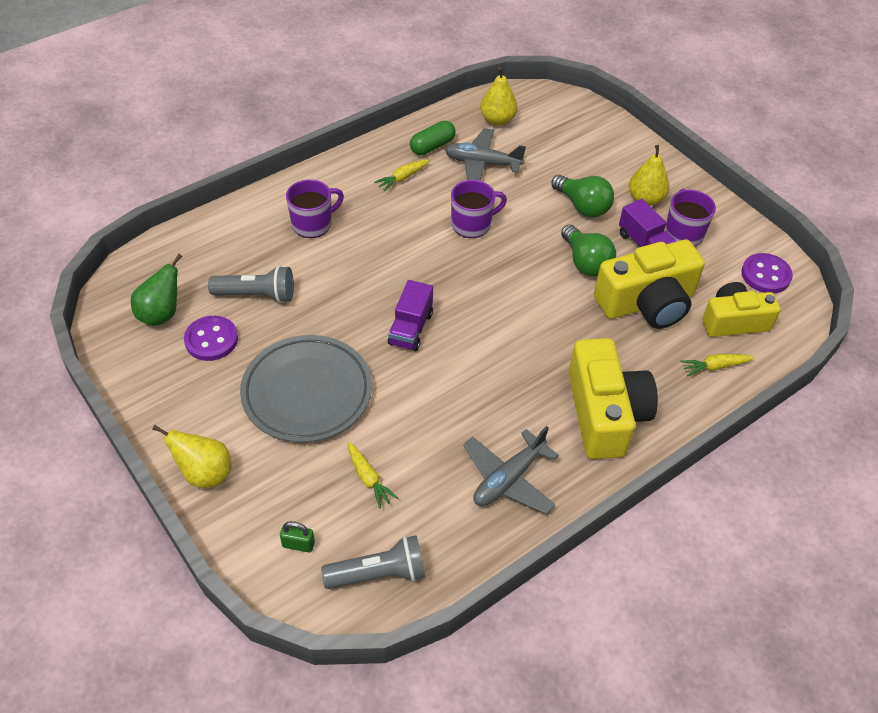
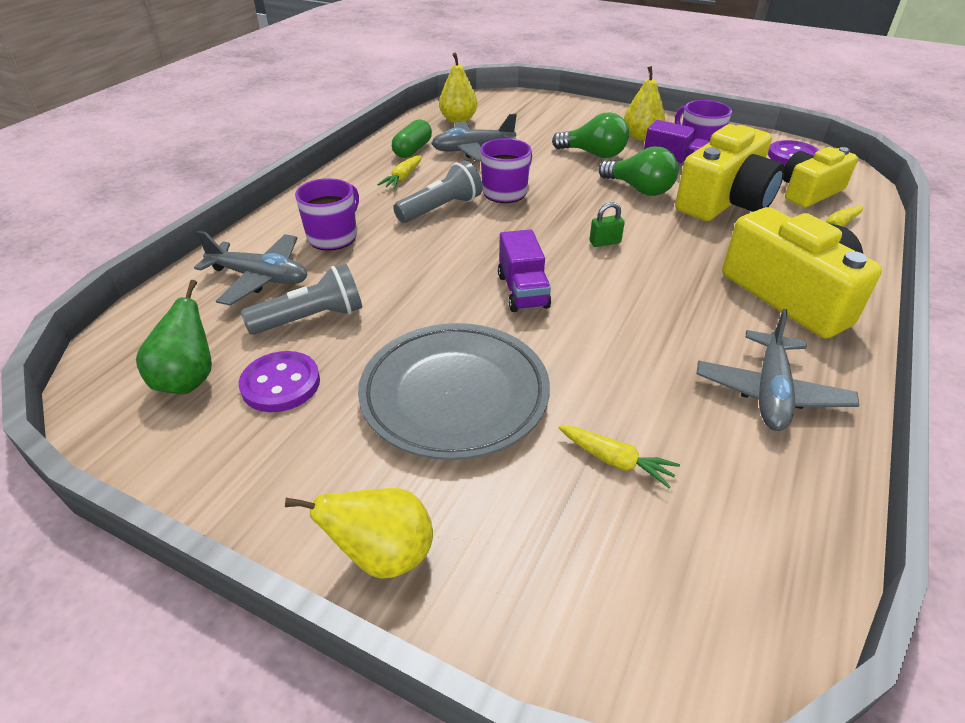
camera: 25 degrees left, 10 degrees down
(243, 245) = (260, 278): none -> grey plane
(298, 544) = (599, 592): green padlock -> green padlock (605, 242)
(379, 573) = (741, 577): grey flashlight -> grey flashlight (441, 208)

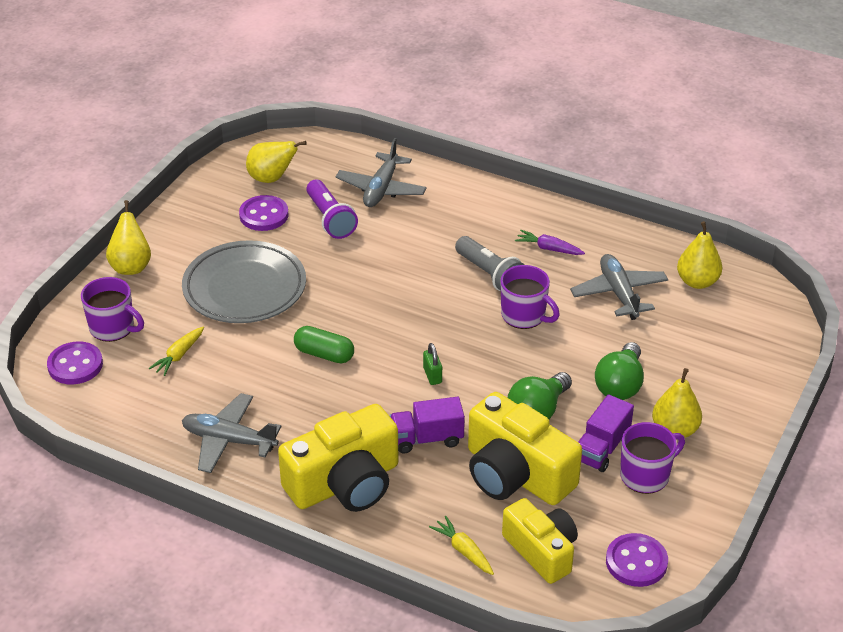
camera: 90 degrees right, 0 degrees up
(188, 380) = (272, 178): green pear -> yellow pear
(311, 318) = (330, 219): grey flashlight -> purple flashlight
(333, 237) = (440, 217): purple mug -> purple mug (113, 328)
(403, 178) = (548, 248): yellow carrot -> purple carrot
(412, 150) = (613, 251): green capsule -> green capsule (324, 354)
(523, 291) = (358, 322): purple truck -> purple truck (426, 439)
(673, 617) = (75, 365): none -> purple button

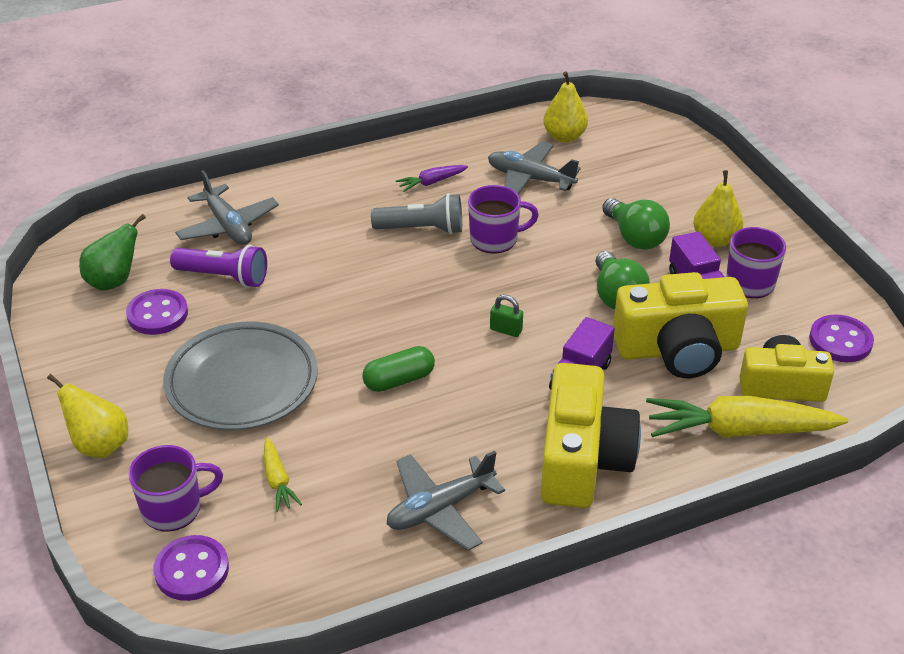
camera: 50 degrees left, 0 degrees up
(272, 178) = (114, 281): yellow pear -> green pear
(463, 551) = (739, 430): yellow carrot -> yellow carrot, size x2.09

